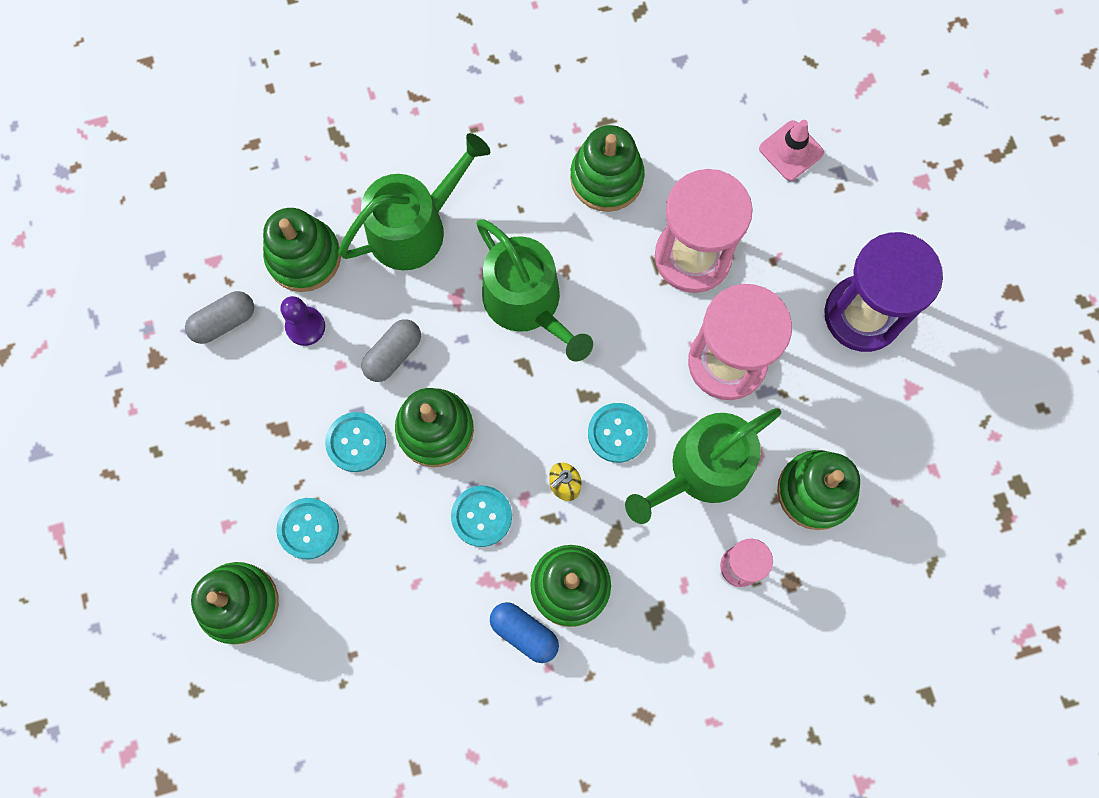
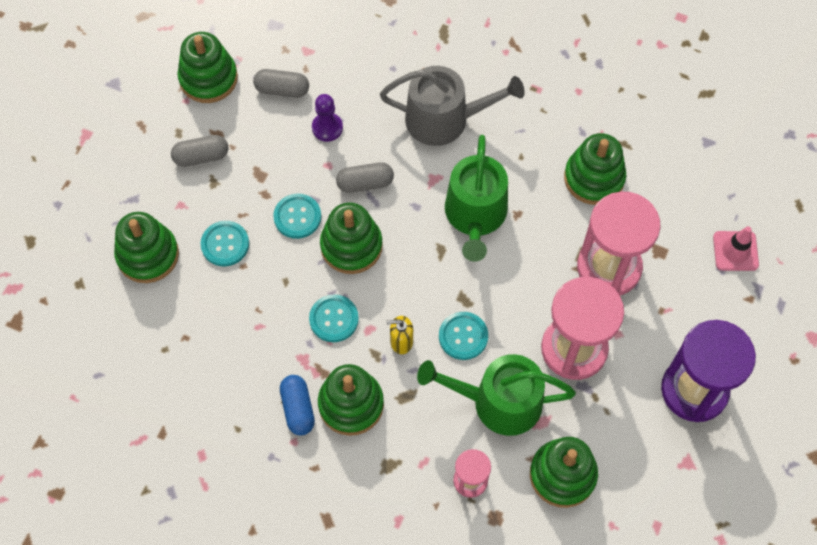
camera: 40 degrees right, 10 degrees down
(202, 457) = (201, 156): none -> grey capsule
(304, 257) = (362, 87): green stacking toy -> green stacking toy (208, 78)
(415, 227) = (445, 119): green watering can -> grey watering can

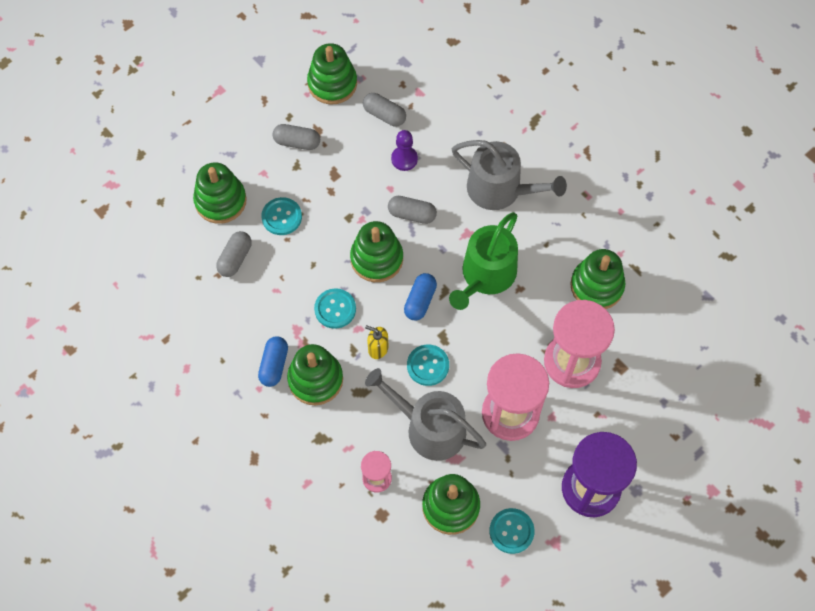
camera: 25 degrees right, 0 degrees up
(196, 311) = (235, 258): none -> grey capsule
(297, 217) = (346, 219): turquoise button -> turquoise button (511, 531)
(420, 271) = (420, 301): none -> blue capsule
(498, 402) = (429, 428): green watering can -> grey watering can
(735, 251) = (683, 393): pink traffic cone -> none

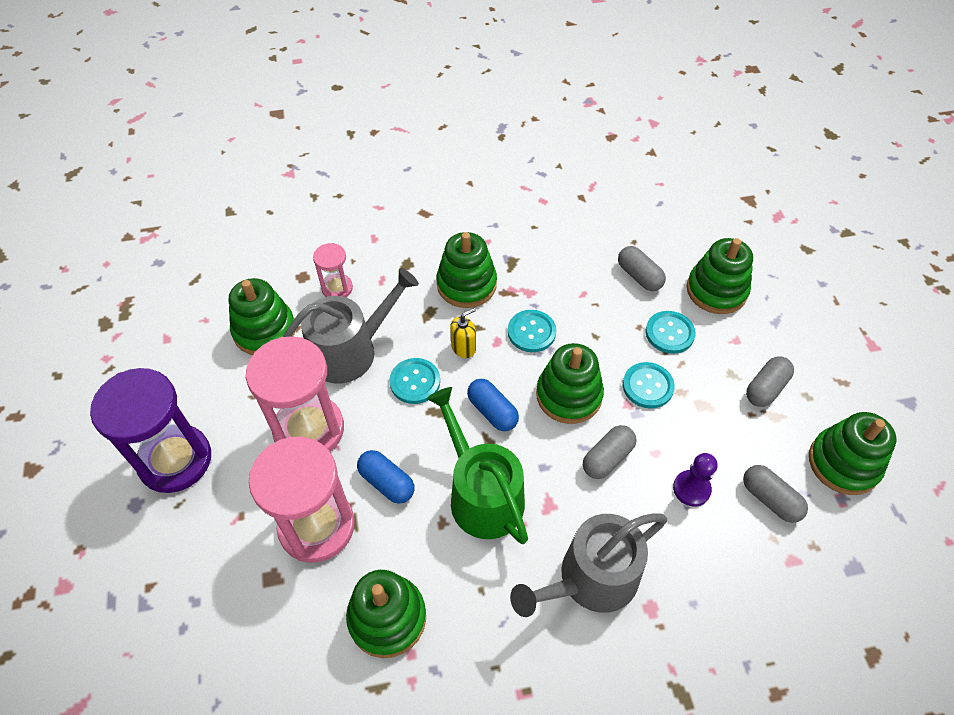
camera: 120 degrees right, 10 degrees down
(274, 365) = (503, 260): blue capsule -> blue capsule (387, 482)
(384, 115) = (770, 499): grey capsule -> grey capsule turned 75 degrees clockwise
(511, 531) = (200, 367): turquoise button -> turquoise button (647, 386)

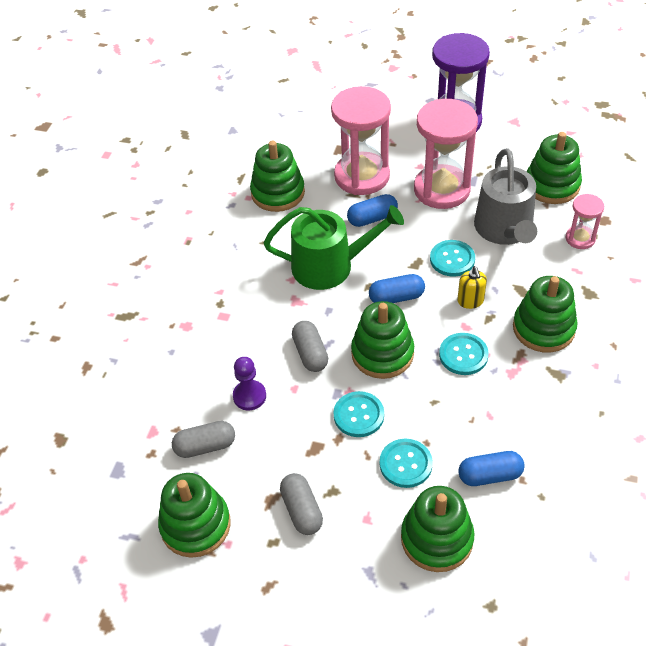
camera: 120 degrees right, 5 degrees down
(590, 579) = (228, 301): grey watering can -> none
(639, 276) = (490, 475): grey capsule -> blue capsule

